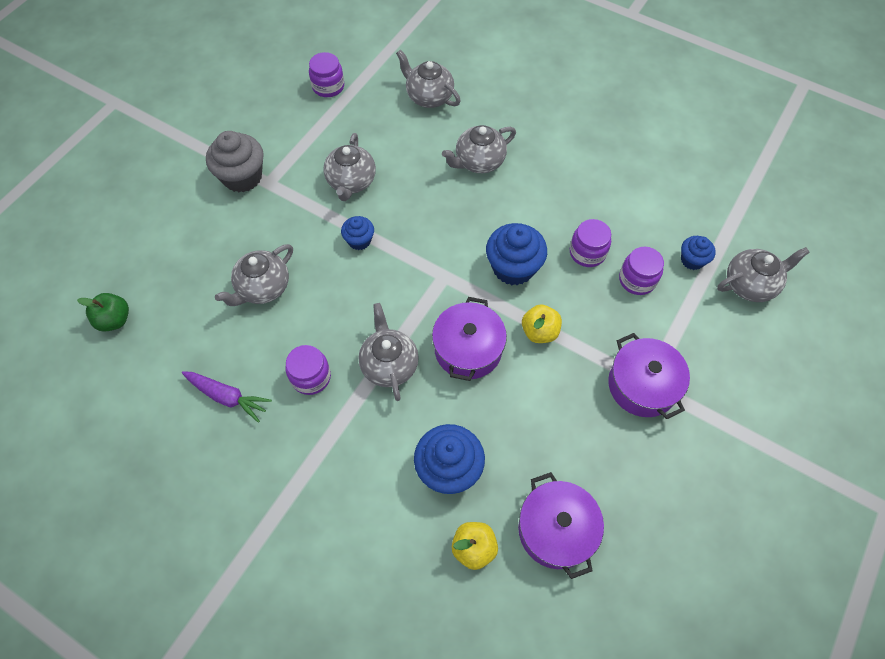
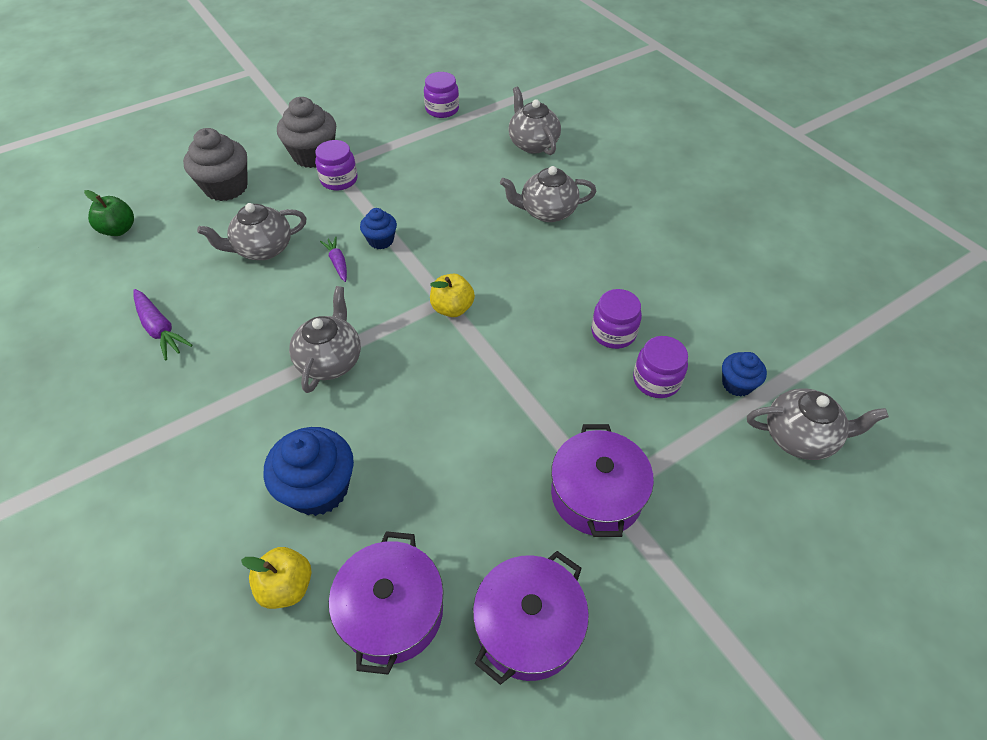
camera: 25 degrees right, 10 degrees down
(184, 239) = (226, 187): none -> grey cupcake
(311, 377) = (247, 342): purple jar -> purple jar (339, 180)
(337, 275) = (338, 263): none -> purple carrot
(351, 182) = (408, 190): grey teapot -> none
(468, 349) = (421, 377): purple pot -> purple pot (528, 626)
(513, 267) = (521, 318): blue cupcake -> none
(539, 332) = (509, 390): yellow apple -> yellow apple (452, 308)

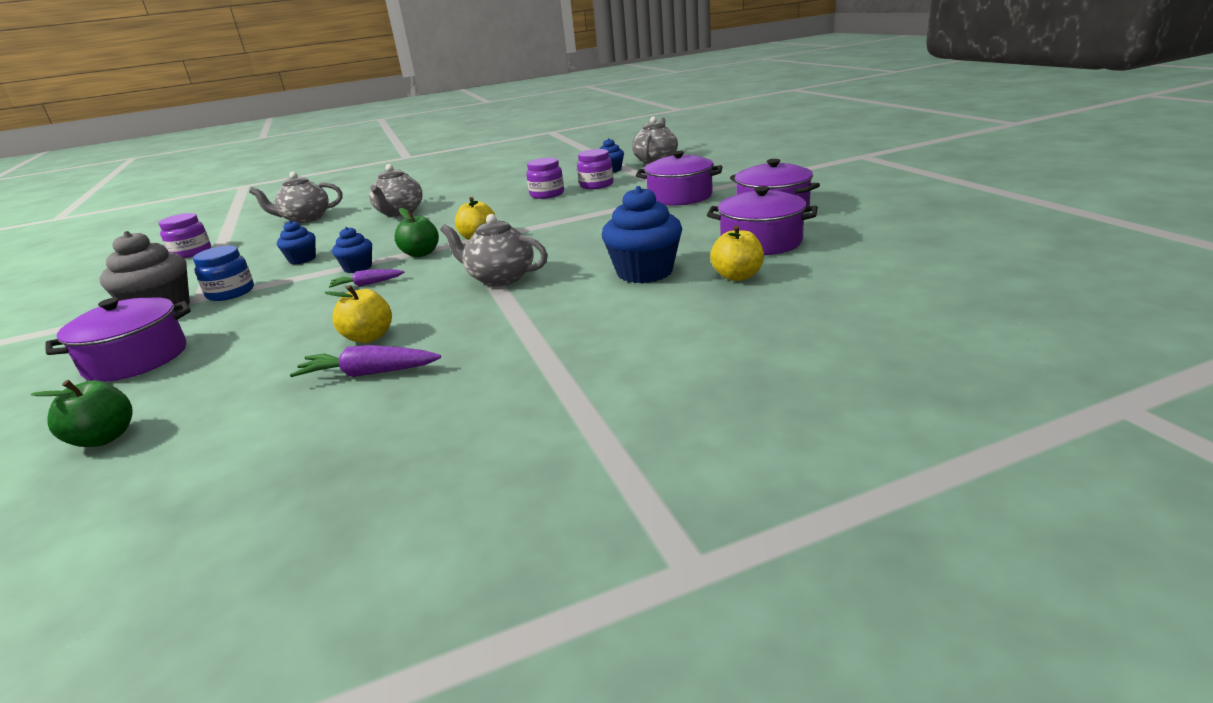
camera: 75 degrees left, 25 degrees down
(160, 329) = (369, 373): purple carrot -> purple carrot turned 150 degrees counterclockwise
(224, 306) = (369, 337): none -> yellow apple
(226, 187) = (136, 359): grey cupcake -> purple pot
(263, 249) = (296, 324): grey teapot -> none
(339, 180) = (231, 293): purple jar -> blue jar
(411, 191) = (302, 259): none -> blue cupcake
(411, 275) = (421, 253): none -> green apple

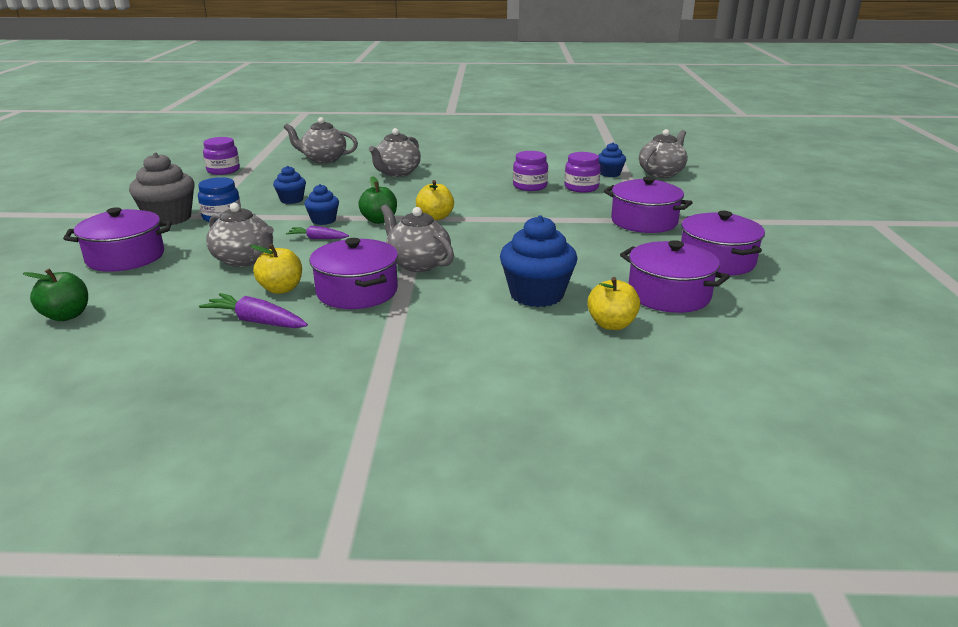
camera: 20 degrees right, 0 degrees up
(298, 323) = (244, 260): none -> grey teapot
(459, 317) = (357, 292): none -> purple pot

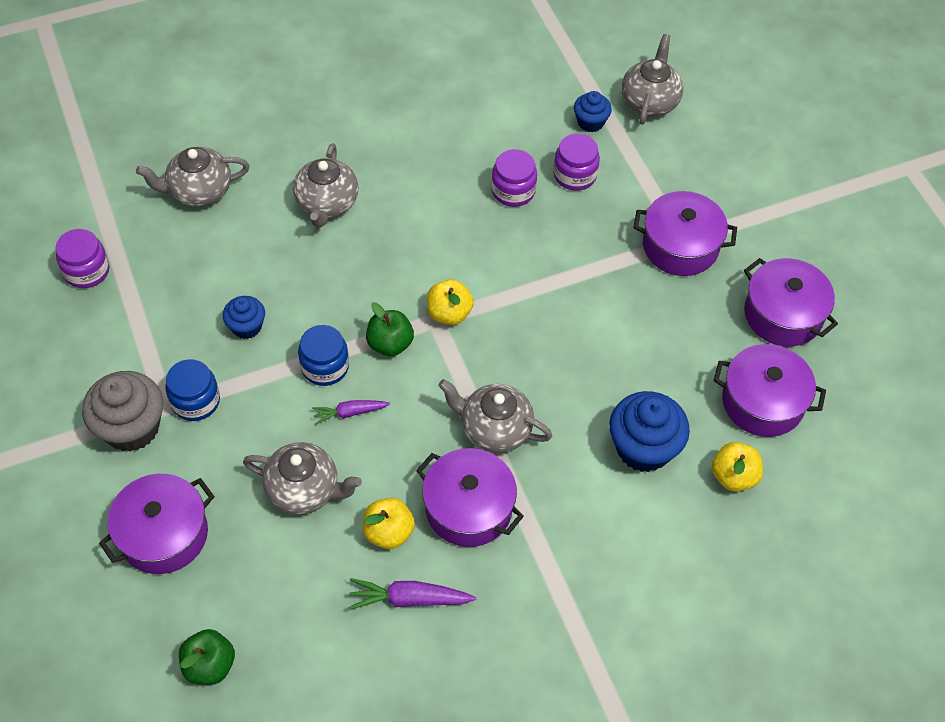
camera: 25 degrees left, 30 degrees up
(323, 220) = (325, 367): blue cupcake -> blue jar

